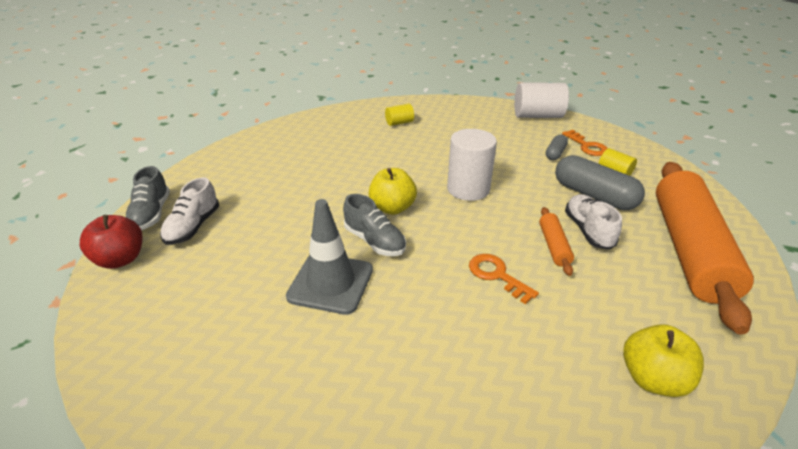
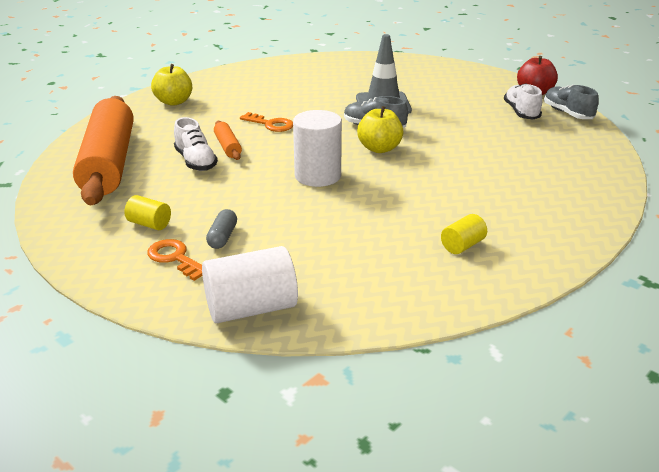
camera: 160 degrees right, 5 degrees down
(593, 195) = (182, 192): grey capsule -> none

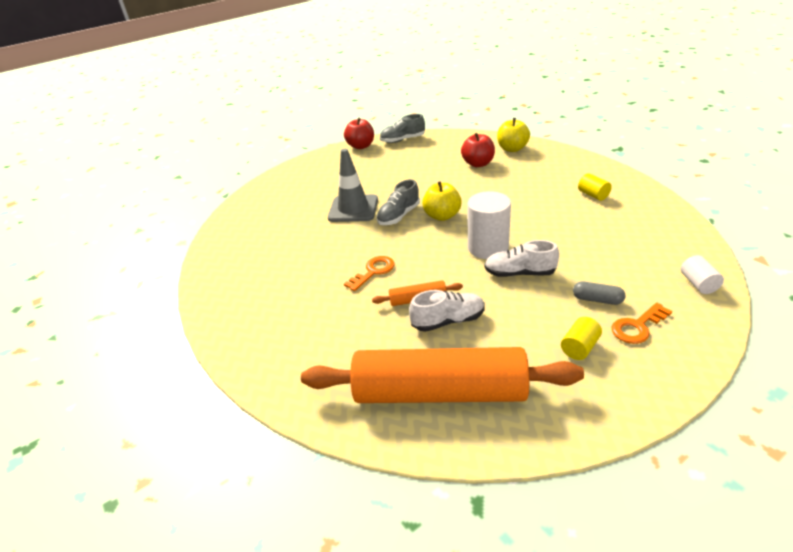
camera: 75 degrees left, 5 degrees up
(174, 102) = (280, 345): yellow apple -> yellow apple (512, 149)
(251, 308) = (698, 284): white cylinder -> white cylinder, size x0.53
(521, 112) = (394, 155): white shoe -> white shoe (519, 273)
(522, 163) = (478, 164): none -> red apple

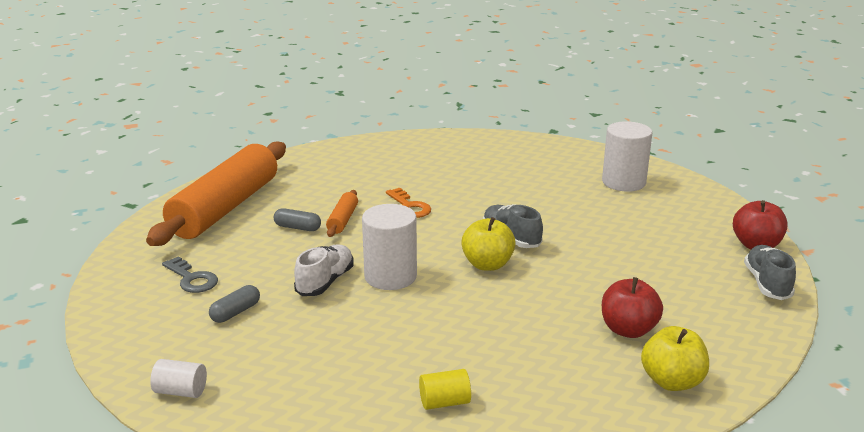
camera: 105 degrees right, 10 degrees down
(288, 193) = (623, 182): none -> white cylinder
(353, 209) = (551, 214): grey traffic cone -> none
(448, 321) = (297, 228): white shoe -> grey capsule
(579, 347) = (192, 279): yellow cylinder -> grey key
(637, 327) = (176, 319): orange key -> none

